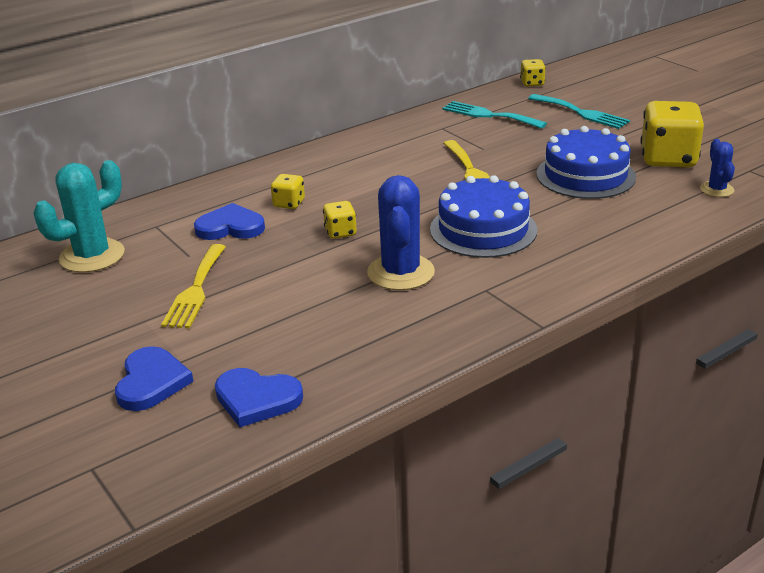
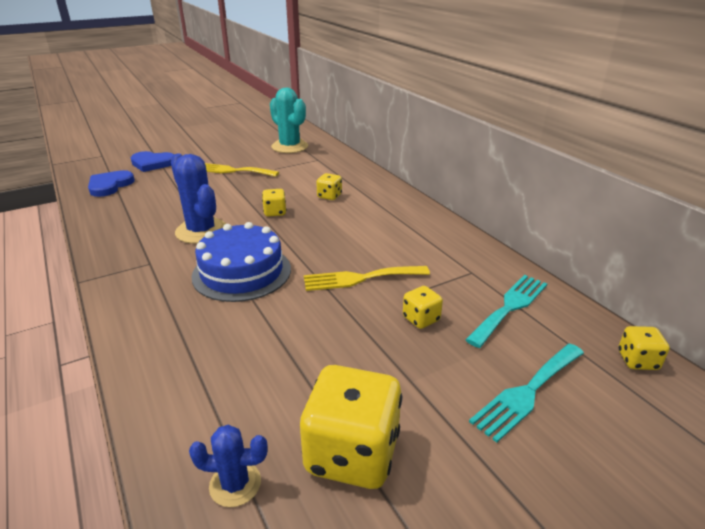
camera: 95 degrees right, 0 degrees up
(230, 227) = (304, 178): blue heart -> none
(401, 272) = (201, 231): blue cactus -> blue cactus turned 45 degrees clockwise
(520, 145) = (421, 319): none -> yellow dice
(585, 175) = (326, 356): blue cake -> none

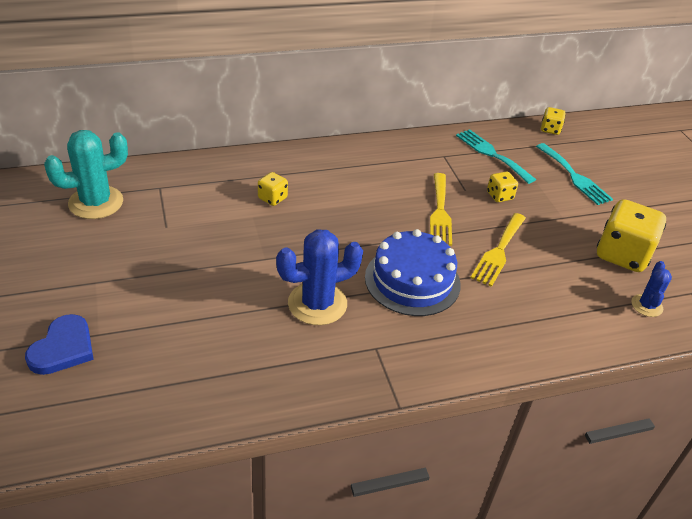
camera: 80 degrees left, 10 degrees up
(110, 185) = (128, 397): blue heart -> none
(232, 170) = (150, 265): yellow fork -> yellow fork (498, 251)
(275, 212) = (295, 243): yellow dice -> none

